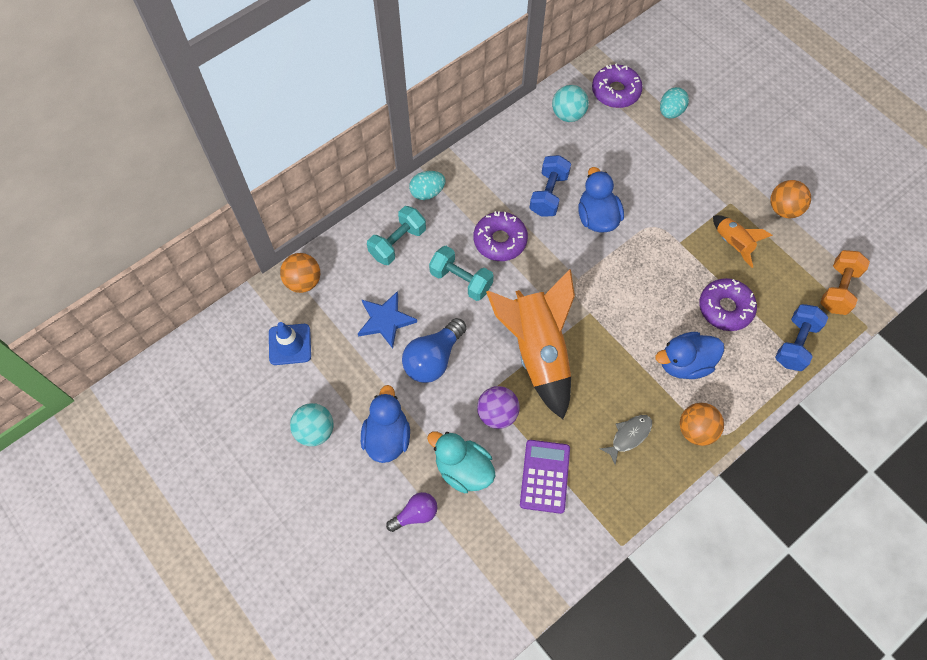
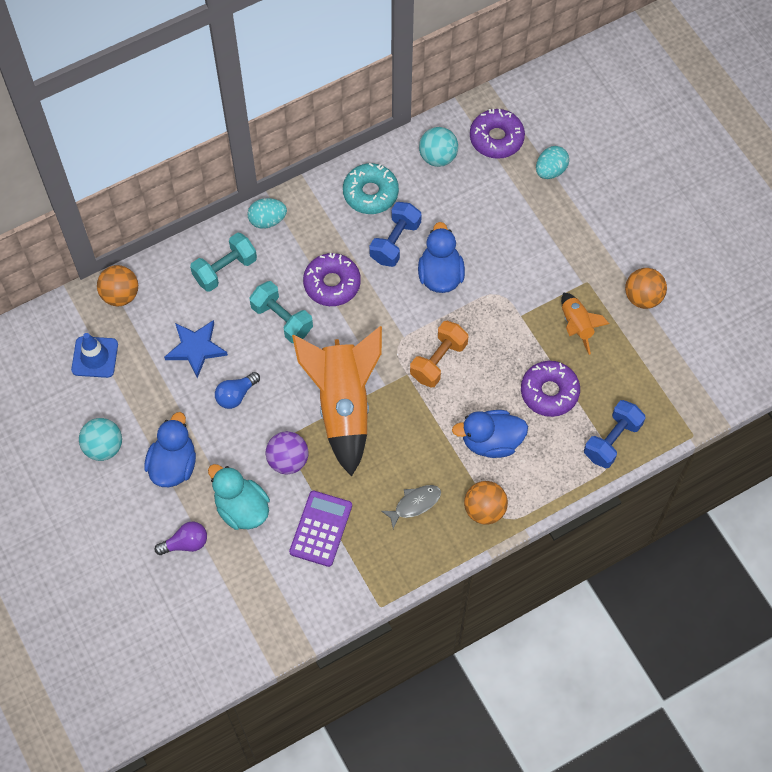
camera: 10 degrees right, 0 degrees up
(433, 359) = (236, 395): blue light bulb -> blue light bulb, size x0.62
(516, 155) = (370, 193): none -> turquoise donut
(838, 289) = (674, 392): orange dumbbell -> orange dumbbell (438, 361)

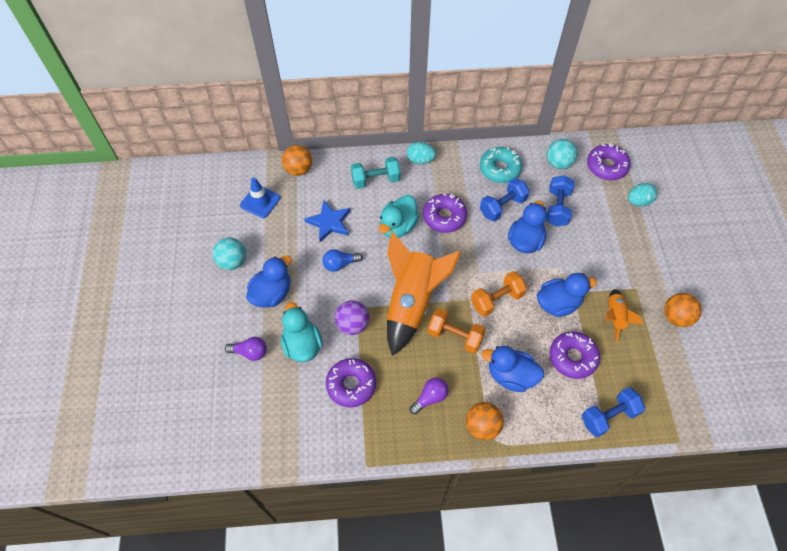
camera: 25 degrees right, 5 degrees down
(282, 319) = (398, 226): turquoise dumbbell -> turquoise duck
(321, 528) = (351, 385): purple calculator -> purple donut
(410, 423) = (455, 336): none -> orange dumbbell
(414, 504) = (430, 398): grey fish -> purple light bulb
(460, 217) = (557, 208): none -> blue dumbbell
(508, 336) = (558, 303): none -> blue duck

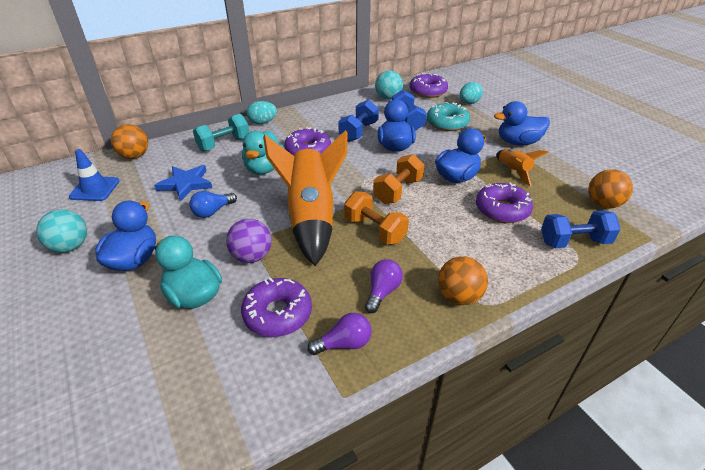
camera: 25 degrees left, 20 degrees down
(250, 352) = (120, 328): purple light bulb -> purple light bulb (344, 344)
(455, 336) = (375, 230): orange dumbbell -> orange dumbbell turned 45 degrees clockwise
(500, 169) = (340, 112): turquoise donut -> turquoise donut (447, 123)
(510, 375) = (455, 243): blue duck -> blue duck (518, 142)
(608, 416) = (574, 242): blue dumbbell -> blue dumbbell turned 45 degrees clockwise
(676, 317) = (562, 157): orange ball -> orange ball (603, 204)

